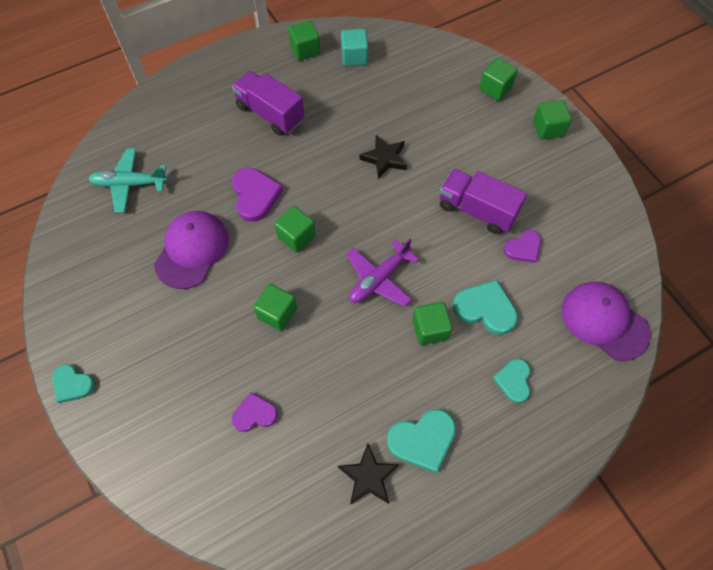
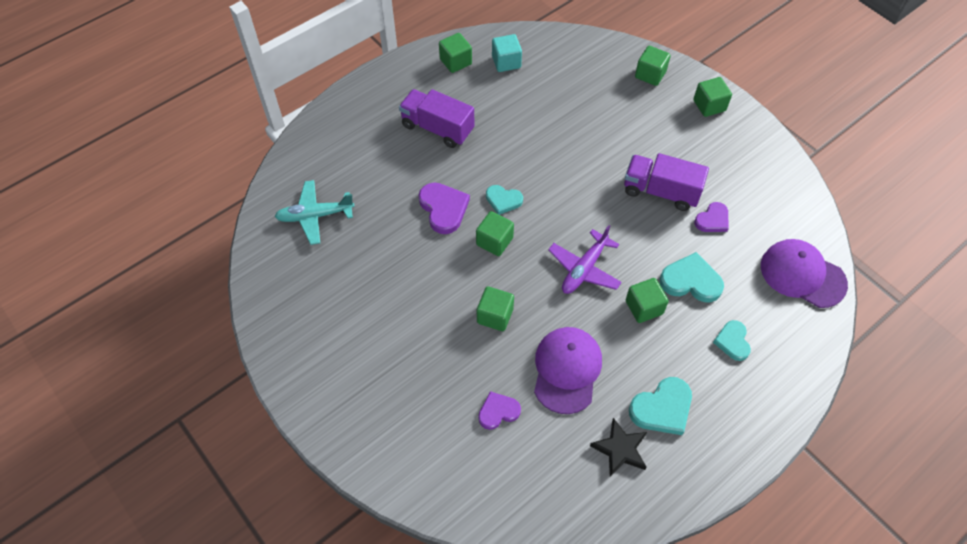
camera: 10 degrees left, 5 degrees down
(72, 384) = (312, 414): turquoise heart -> turquoise heart (503, 200)
(192, 250) = (395, 270): purple cap -> purple cap (567, 370)
(384, 158) = (560, 155): black star -> none

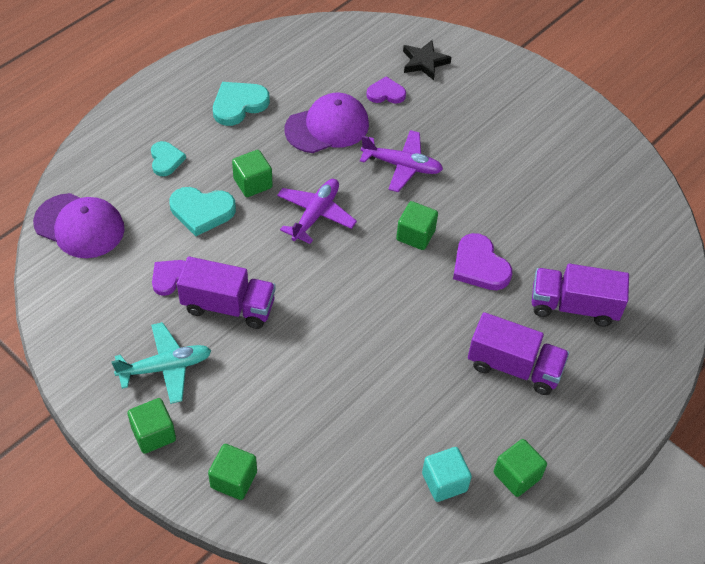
camera: 170 degrees right, 5 degrees down
(315, 216) = (619, 247): turquoise plane -> turquoise plane (165, 367)
(374, 169) = (573, 306): none -> purple truck
(495, 316) = (402, 166): green cube -> purple plane
(498, 411) = (386, 93): purple heart -> purple heart turned 150 degrees counterclockwise
(503, 200) = (413, 281): turquoise heart -> none
(567, 370) = (327, 127): purple cap -> purple cap turned 120 degrees counterclockwise
(620, 449) = (277, 75): black star -> black star (424, 62)

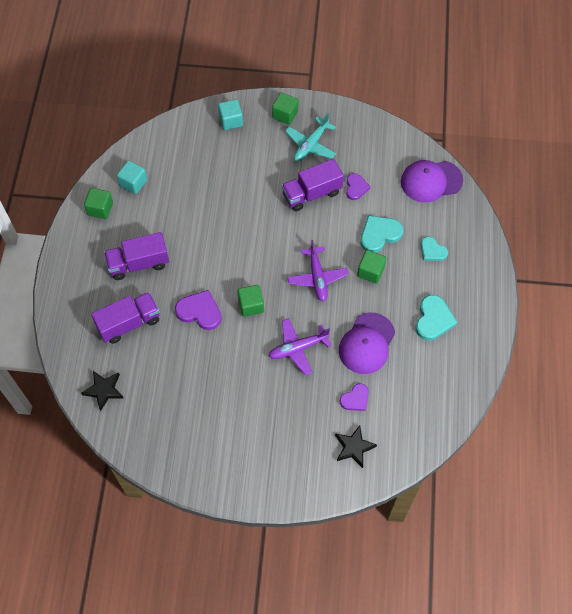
camera: 145 degrees right, 10 degrees up
(233, 479) = (231, 121): green cube -> turquoise cube
(648, 257) = (104, 390): none -> black star

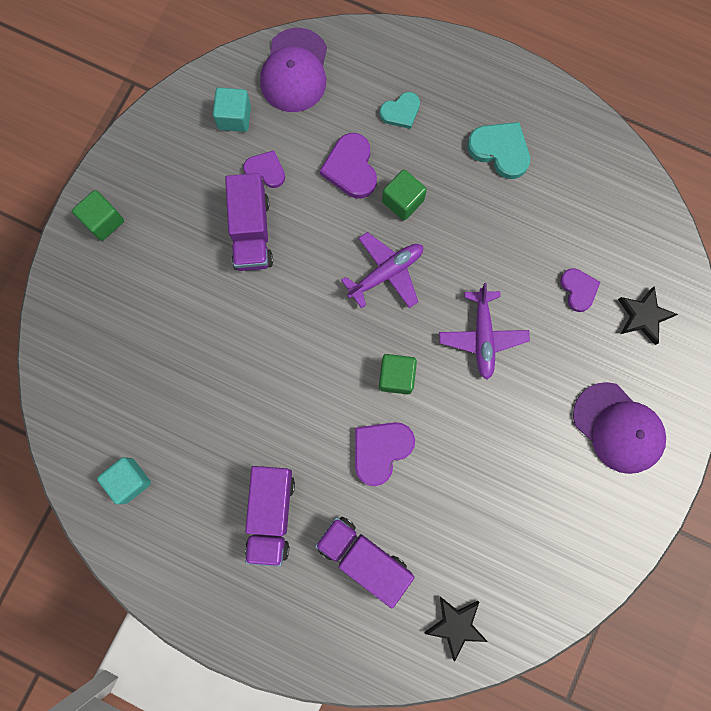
camera: 70 degrees left, 15 degrees up
(100, 209) = (155, 545): green cube -> none
(129, 323) = (363, 558): purple truck -> purple truck turned 45 degrees counterclockwise
(231, 121) = (80, 301): turquoise cube -> turquoise cube (234, 117)
(310, 145) = (170, 205): turquoise plane -> none
(317, 277) = (386, 273): purple plane -> purple plane turned 45 degrees counterclockwise
(367, 343) = (505, 246): purple cap -> purple cap (618, 428)
(379, 234) = (351, 168): turquoise heart -> purple heart

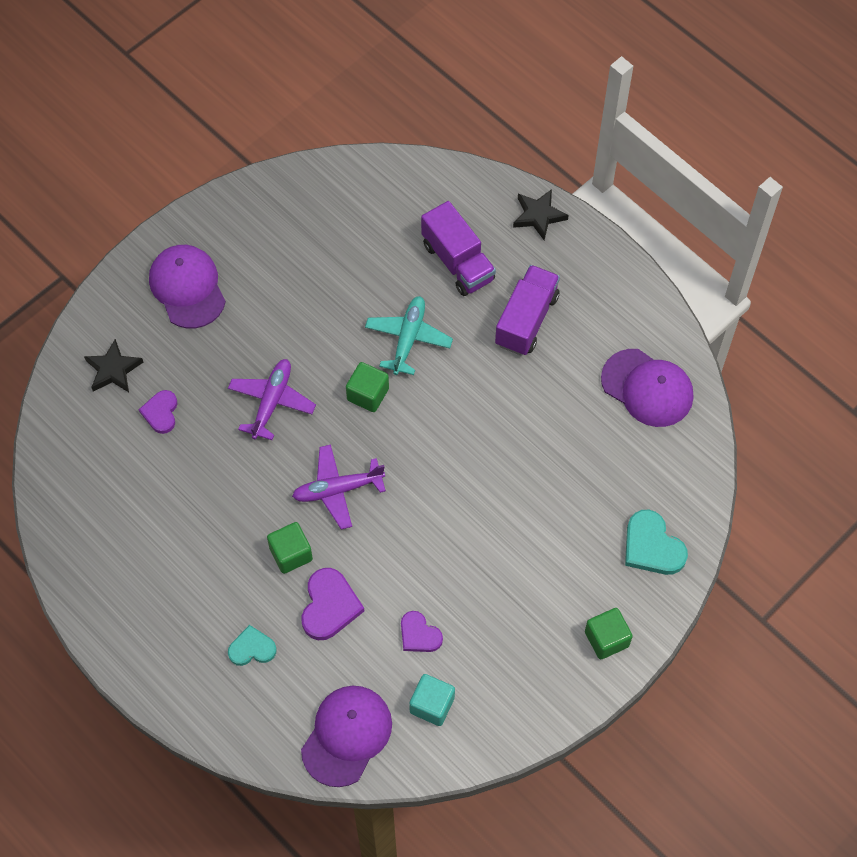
camera: 160 degrees left, 15 degrees down
(129, 481) = (647, 388): turquoise cube -> purple cap
(251, 232) = (456, 575): purple truck -> none
(380, 450) = (408, 338): purple heart -> turquoise plane
(456, 625) = (400, 190): black star -> black star (538, 216)
(500, 150) = (168, 571): turquoise heart -> turquoise heart (652, 546)

